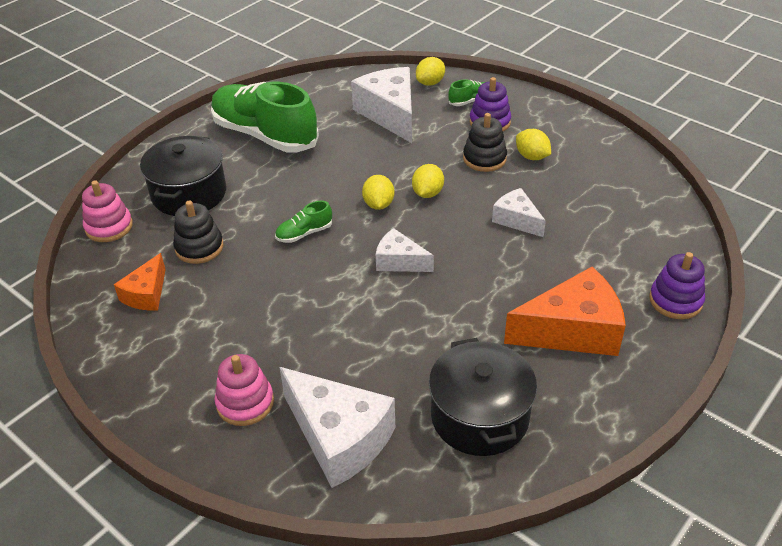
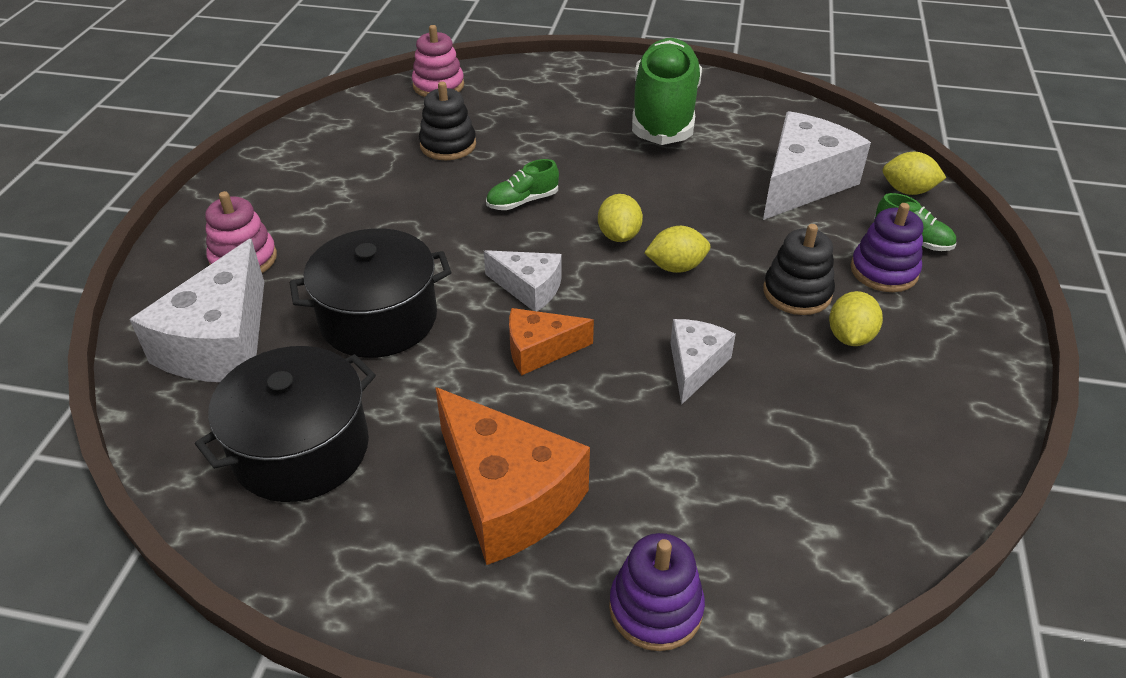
camera: 60 degrees right, 0 degrees up
(146, 294) = (360, 143): orange cheese -> orange cheese (540, 350)
(189, 193) = (524, 107): black pot -> black pot (378, 318)
(304, 233) = (522, 201): green shoe -> green shoe turned 60 degrees counterclockwise
(378, 204) = (619, 236): yellow lemon -> yellow lemon turned 60 degrees counterclockwise
(399, 261) = (529, 288): white cheese -> white cheese turned 120 degrees clockwise

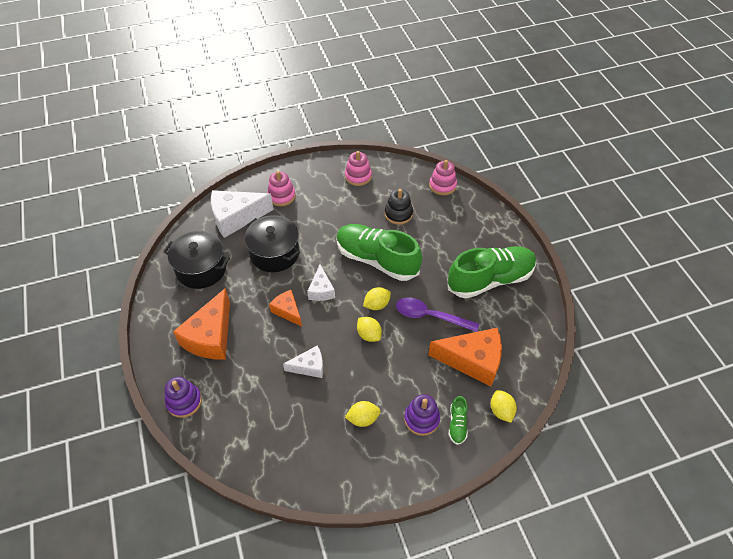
camera: 60 degrees right, 10 degrees up
(314, 155) = (358, 176): none -> pink stacking toy
(522, 201) = (377, 260): green shoe -> green shoe, size x2.43
(688, 190) = (430, 316): none -> purple spoon
(797, 293) = (381, 388): black stacking toy -> none
(802, 183) = (472, 361): white cheese -> orange cheese

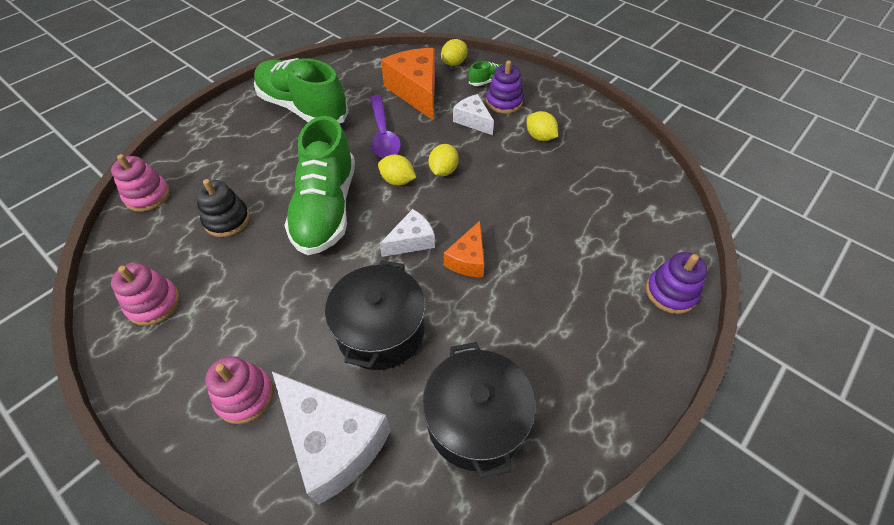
camera: 120 degrees left, 0 degrees up
(211, 336) = (571, 323): orange cheese -> none
(309, 367) = (523, 201): white cheese -> white cheese (473, 121)

